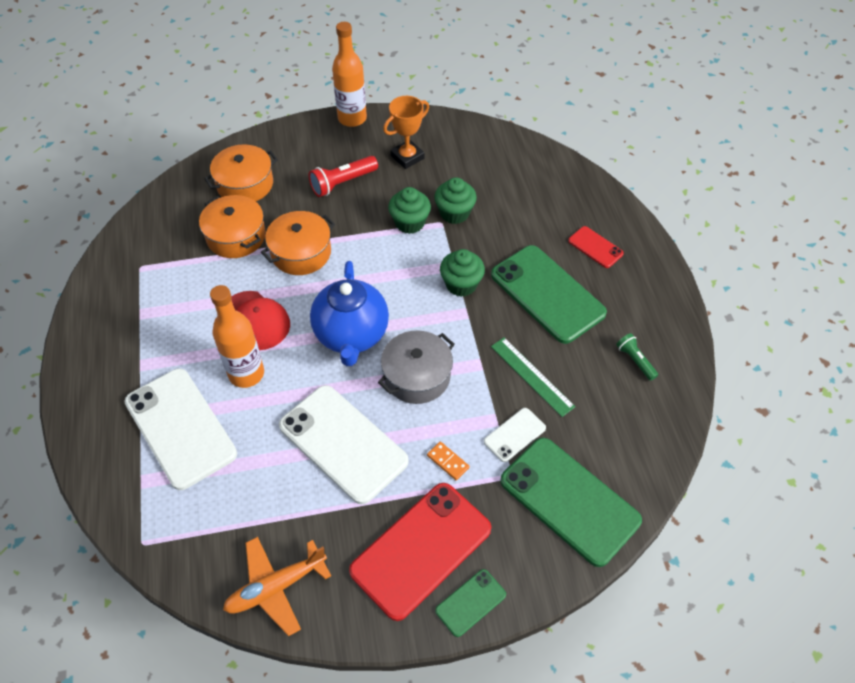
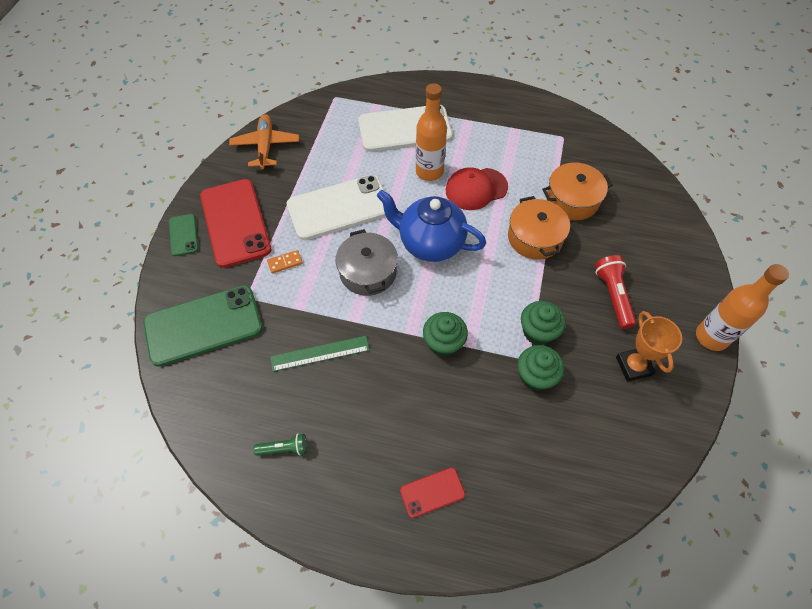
camera: 115 degrees right, 5 degrees up
(245, 184) = (636, 222): orange pot -> none
(514, 435) = (277, 315): white phone -> none
(547, 294) = (397, 411): green phone -> none

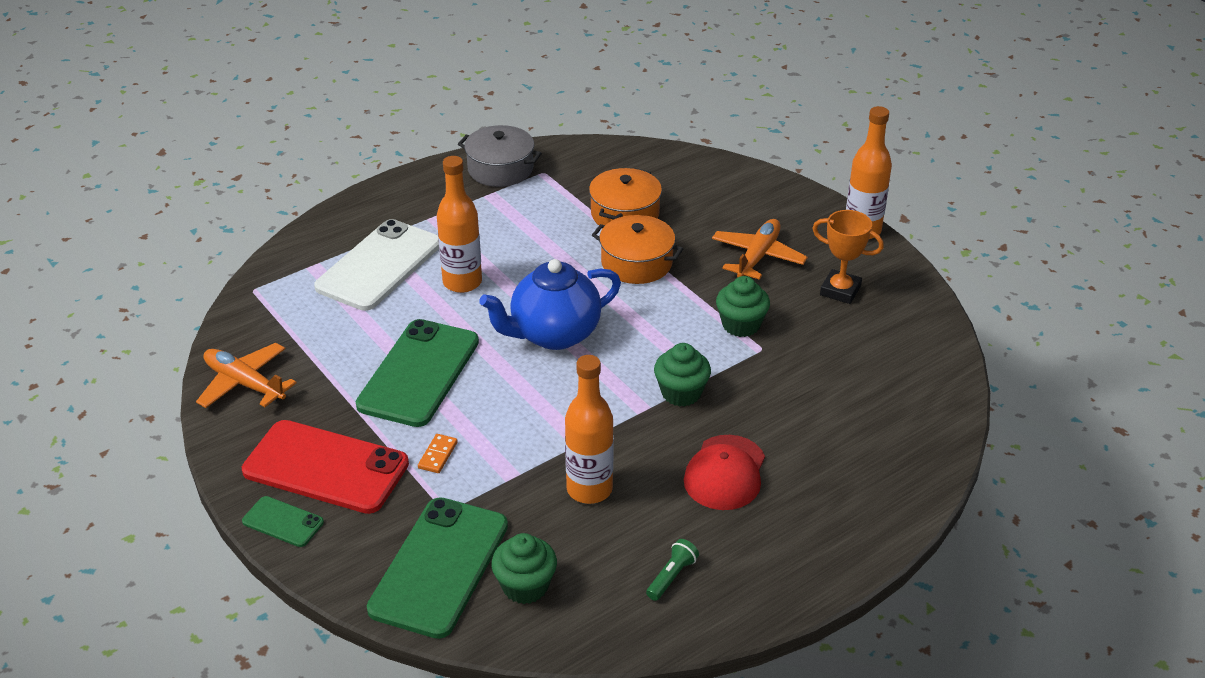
camera: 50 degrees left, 20 degrees down
(320, 353) = (589, 489): green ruler -> orange bottle
(339, 208) = (419, 373): white phone -> green phone
(368, 272) = (532, 398): grey pot -> grey pot (500, 169)
(432, 492) = (829, 492): red phone -> none
(476, 189) = (528, 264): red cap -> red cap (725, 473)
(535, 376) = (784, 355): green cupcake -> green cupcake (525, 586)
(613, 295) = (758, 257): red flashlight -> orange plane

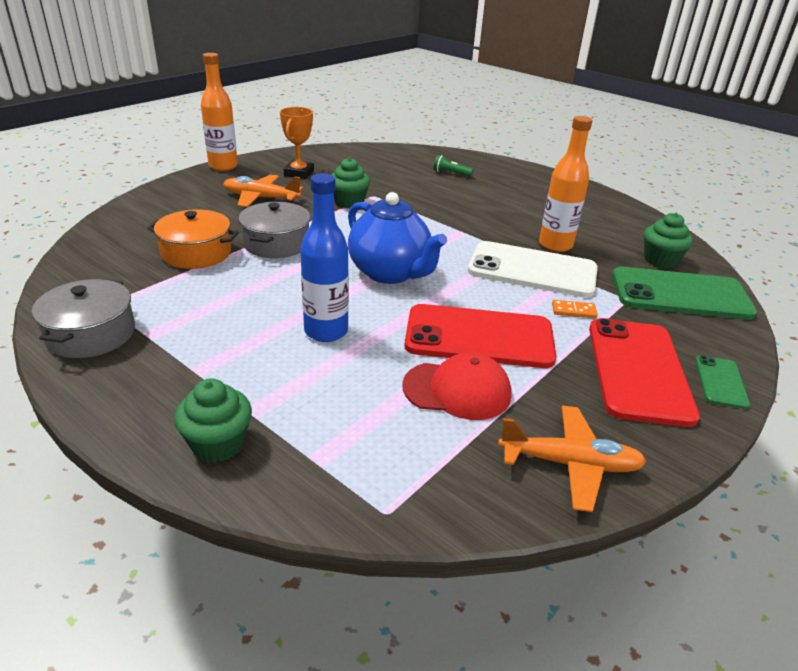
camera: 105 degrees left, 5 degrees down
(245, 383) = (570, 464): orange plane -> orange plane turned 105 degrees counterclockwise
(379, 266) = (306, 397): white phone -> white phone (532, 270)
(419, 373) = (479, 337): green phone -> red phone
(462, 282) = (326, 331): orange bottle -> blue bottle
(636, 263) = (276, 243): orange pot -> grey pot
(672, 576) = (603, 216): green flashlight -> green flashlight (451, 173)
(681, 393) = (435, 219): green cupcake -> green cupcake (218, 444)
(725, 473) = (504, 204): red cap -> red cap (457, 390)

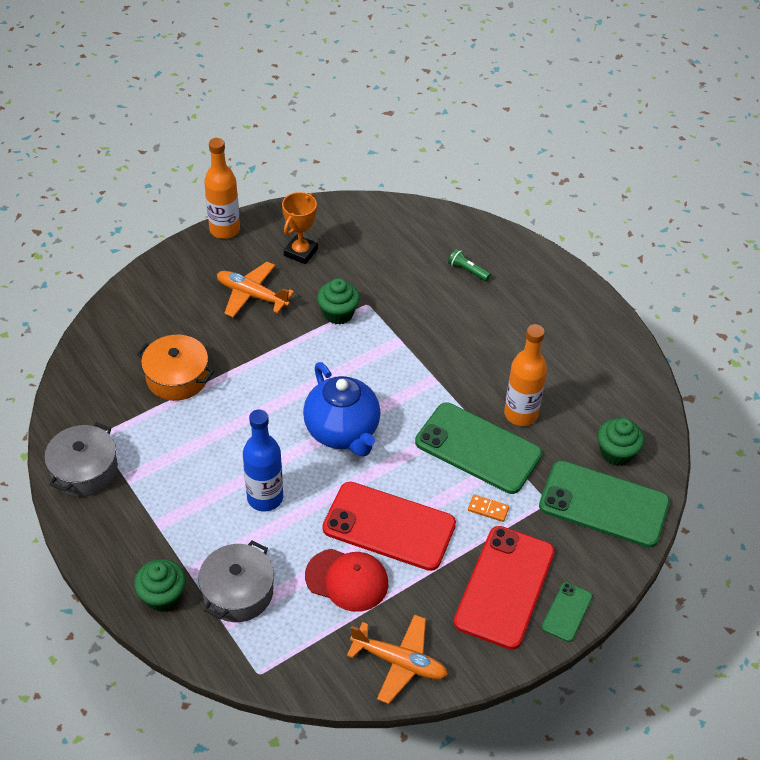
camera: 15 degrees right, 15 degrees up
(276, 243) = (251, 373): grey pot -> grey pot (238, 592)
(532, 270) = (478, 448): white phone -> green phone

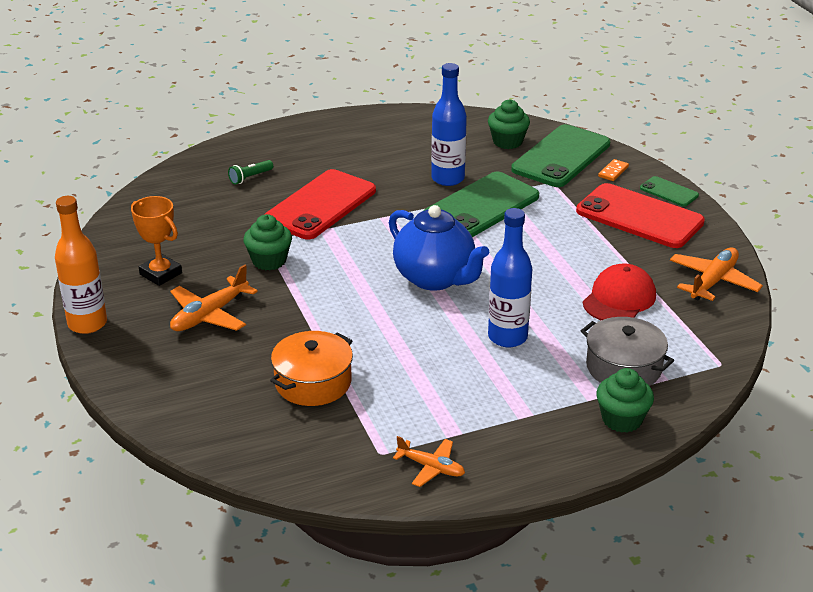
camera: 75 degrees left, 15 degrees down
(84, 470) = (431, 467): grey pot -> orange plane
(343, 432) = (435, 278): blue teapot -> blue teapot turned 60 degrees clockwise
(389, 526) = (560, 267): red phone -> red phone (320, 205)
(488, 509) = (553, 212): orange domino -> orange domino (613, 172)
(520, 414) = (448, 179): orange bottle -> blue bottle

